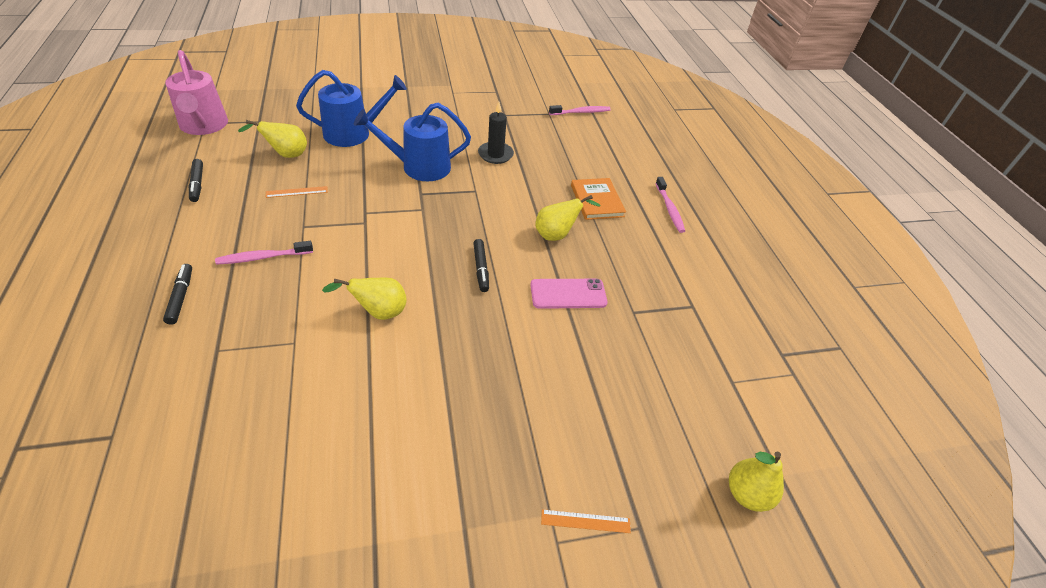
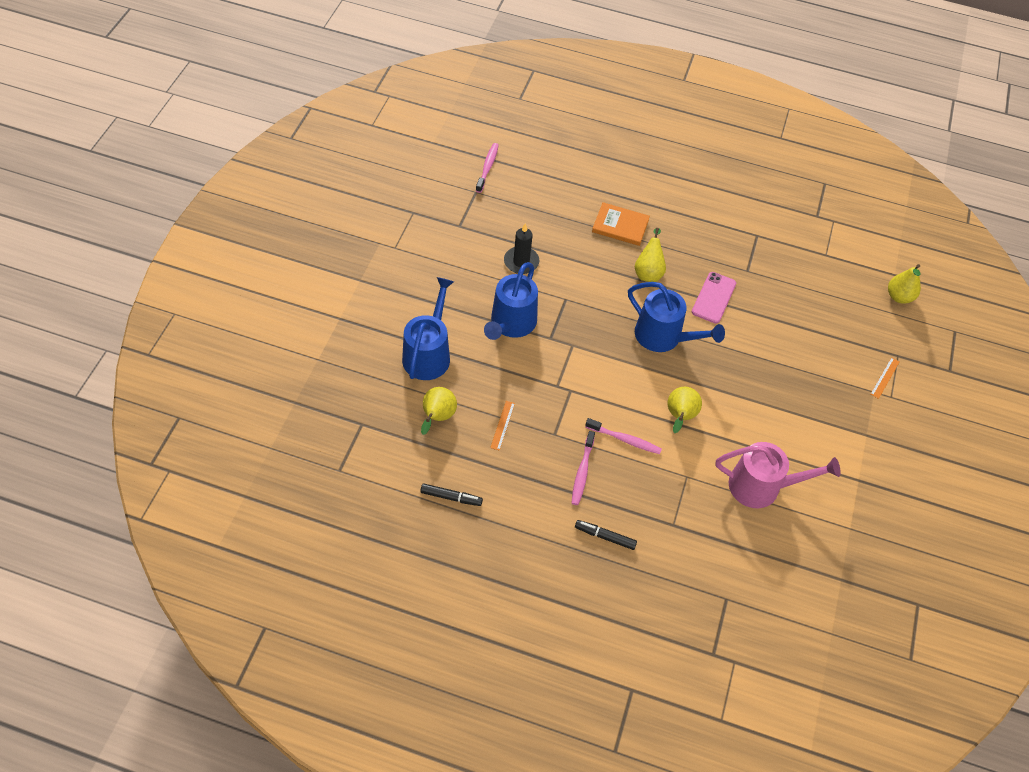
camera: 60 degrees left, 10 degrees up
(204, 126) = (346, 472): pink watering can -> pink watering can (761, 486)
(481, 269) = (663, 337): black marker -> blue watering can
(669, 209) = (653, 186): pink toothbrush -> pink toothbrush (624, 439)

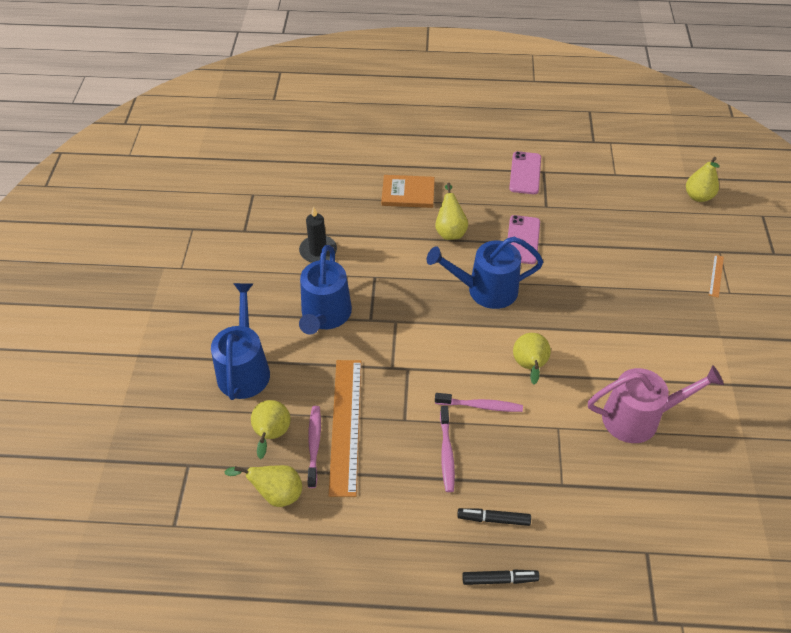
camera: 10 degrees left, 5 degrees down
(428, 467) = (276, 494): none -> yellow pear
(451, 497) = (310, 522): black marker -> black marker (499, 579)
(487, 167) = (258, 169): pink toothbrush -> pink toothbrush (314, 445)
(502, 425) = (345, 425): orange ruler -> orange ruler, size x2.41
(663, 337) = (485, 290): blue watering can -> blue watering can turned 150 degrees clockwise
(738, 232) = (525, 173): none -> pink phone

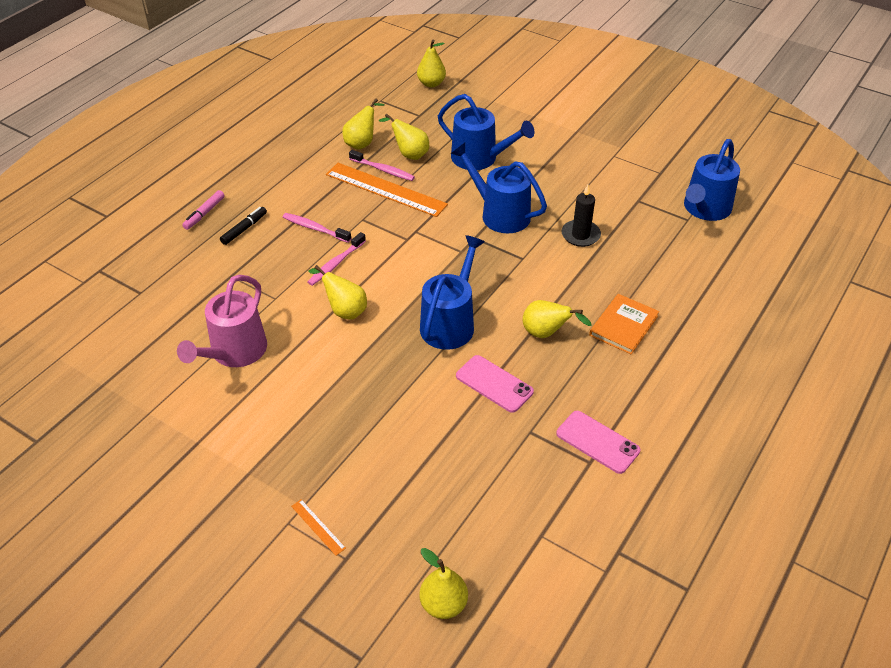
camera: 120 degrees right, 5 degrees down
(109, 487) = (431, 84): none -> yellow pear
(232, 188) = (705, 209): none -> blue watering can
(499, 579) = (204, 213): black marker -> pink marker

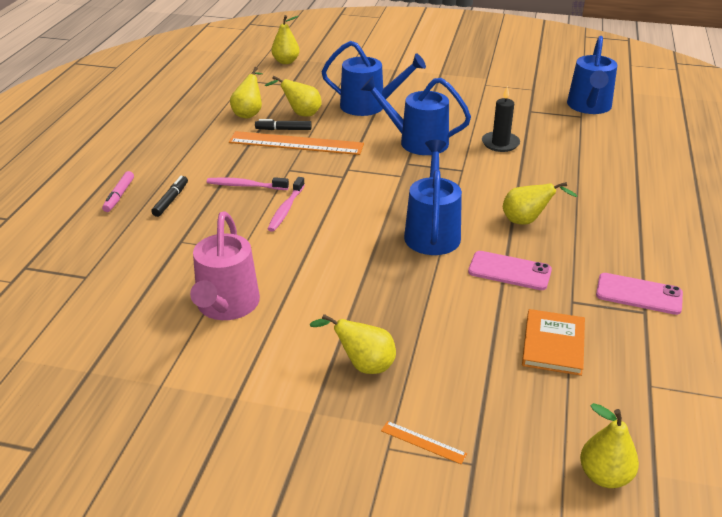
camera: 20 degrees left, 10 degrees down
(344, 310) = (320, 245): yellow pear -> yellow pear (363, 365)
(383, 170) = (283, 129): pink toothbrush -> black marker
(623, 325) = (589, 200): orange book -> orange book (553, 344)

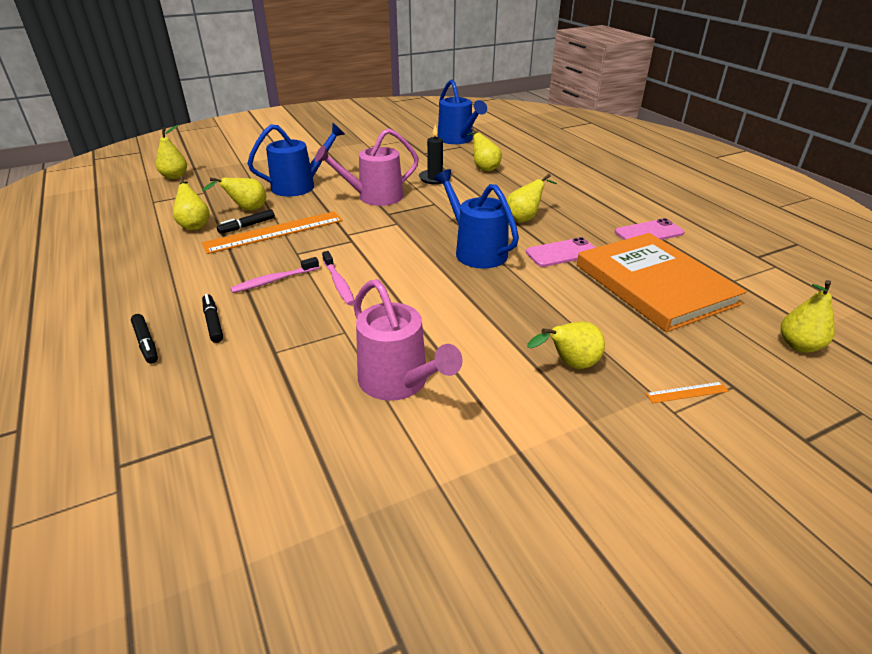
camera: 40 degrees left, 0 degrees up
(119, 196) = (146, 343): pink marker -> black marker
(417, 142) = (374, 197): blue watering can -> pink watering can
(553, 344) = (654, 284): orange book -> orange book, size x2.00
(568, 150) = (484, 168): none -> yellow pear

